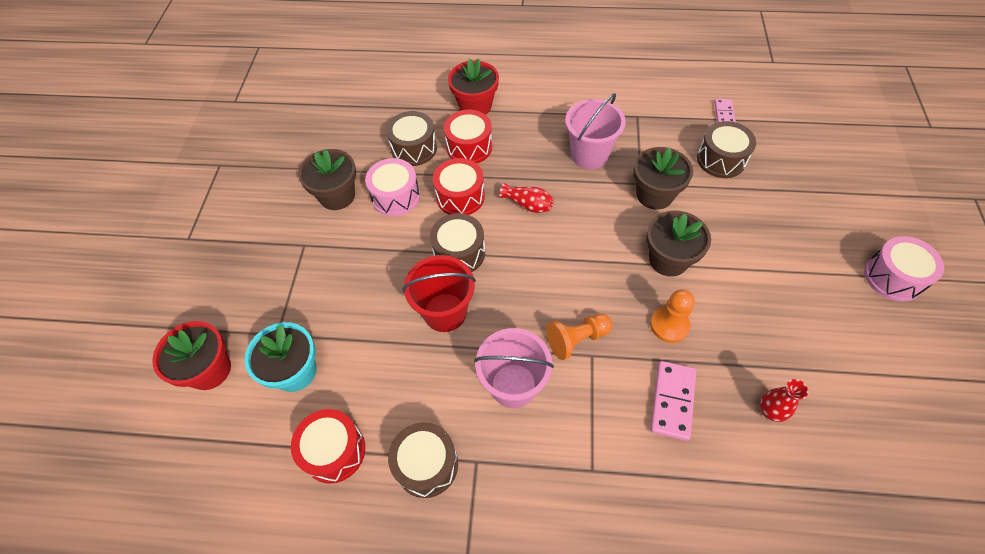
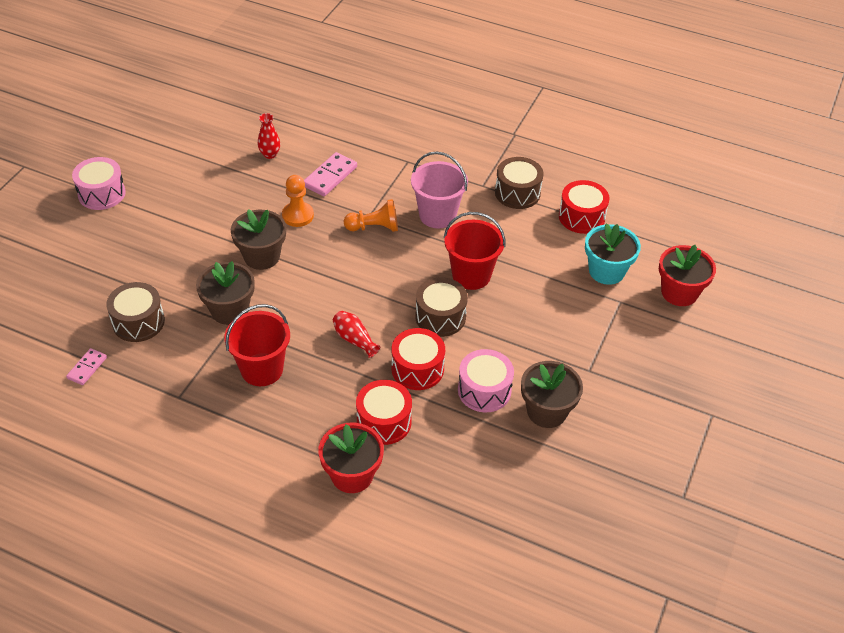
camera: 165 degrees left, 10 degrees down
(414, 148) = (446, 441): brown drum -> none
(589, 155) = (262, 369): pink bucket -> red bucket

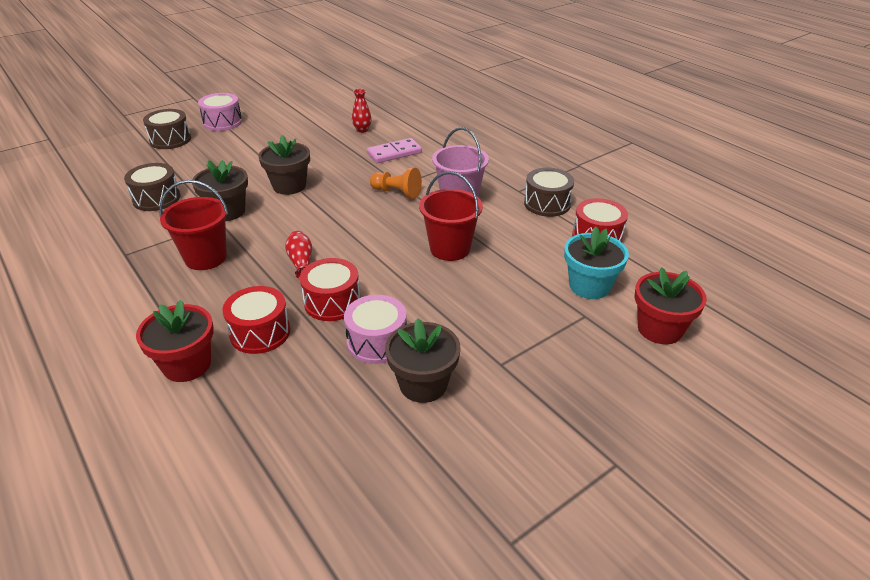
camera: 30 degrees right, 10 degrees down
(87, 368) = (89, 214): pink domino -> none
(298, 215) = (344, 169): orange pawn -> none
(440, 317) = (392, 270): brown drum -> brown drum (170, 140)

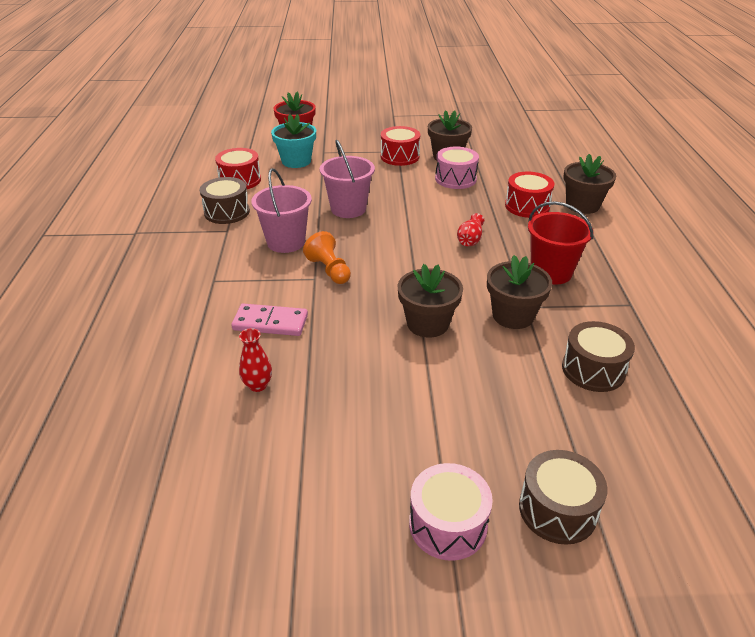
camera: 145 degrees left, 0 degrees up
(187, 365) = (582, 205): red flower pot -> brown flower pot
(332, 302) = (466, 206): red drum -> red drum (400, 156)
(450, 249) = (348, 209): red bucket -> pink bucket

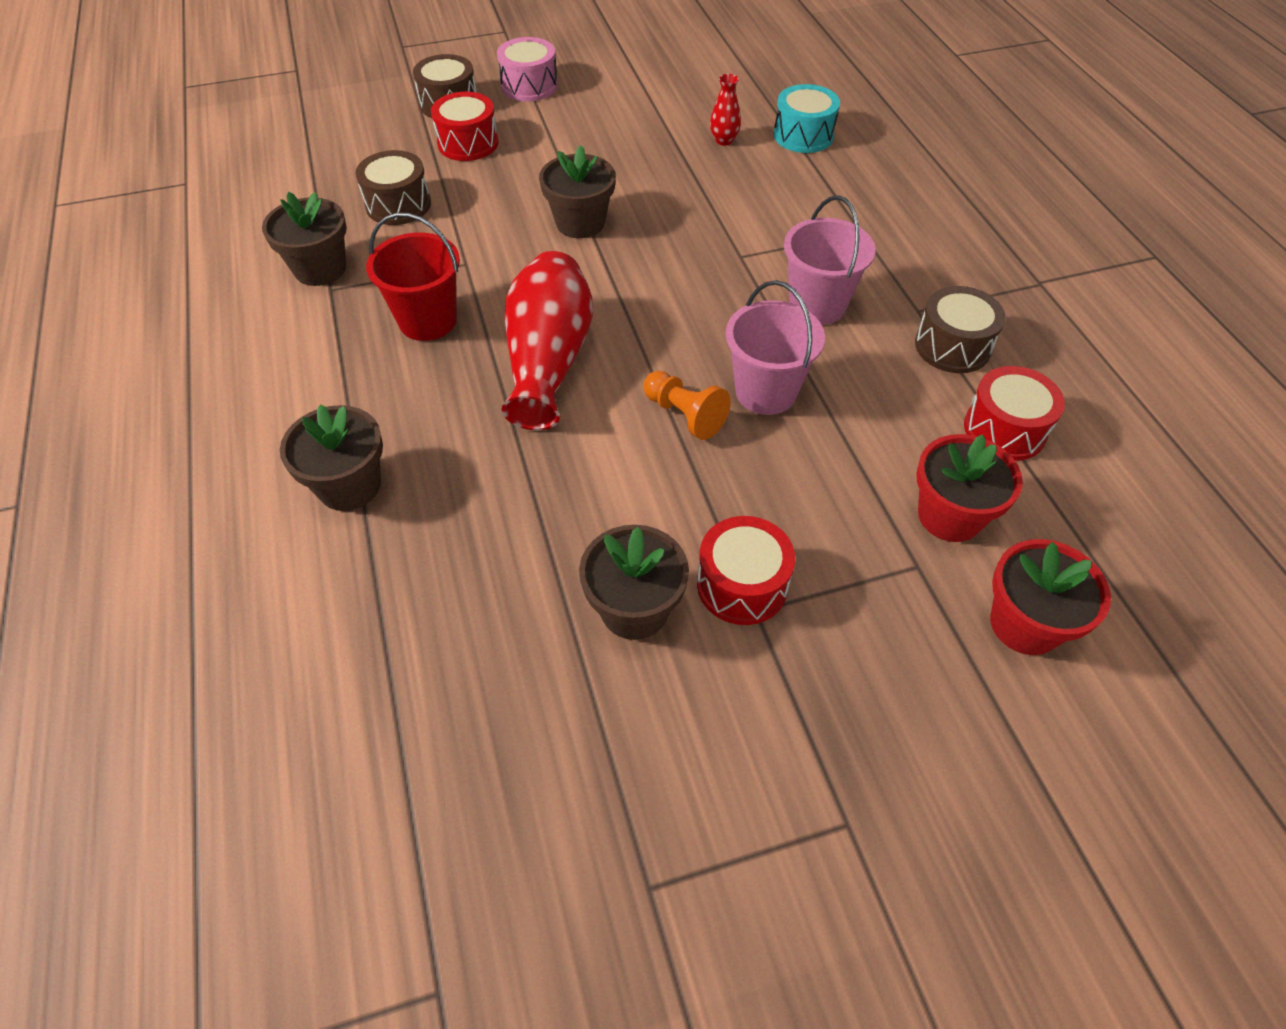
camera: 165 degrees right, 15 degrees up
(177, 376) = (803, 135): none -> turquoise drum
(270, 322) = (754, 195): pink domino -> none
(296, 161) = (949, 516): turquoise flower pot -> red flower pot
(329, 270) = (729, 271): orange pawn -> orange pawn (684, 415)
(455, 179) = (599, 522): pink drum -> none
(470, 239) = (548, 360): red vase -> red vase, size x2.26
(513, 315) = (481, 249): brown flower pot -> brown flower pot (320, 269)
(527, 206) = (454, 462): red drum -> red drum (468, 143)

